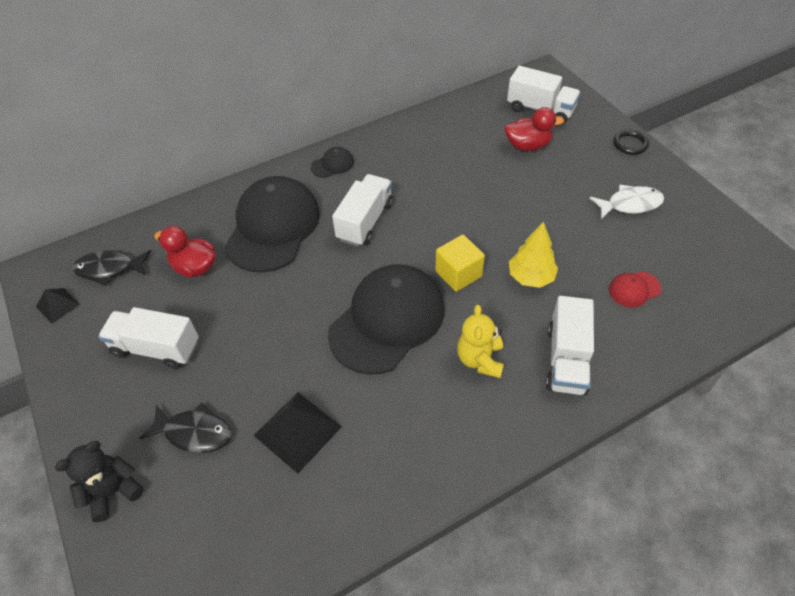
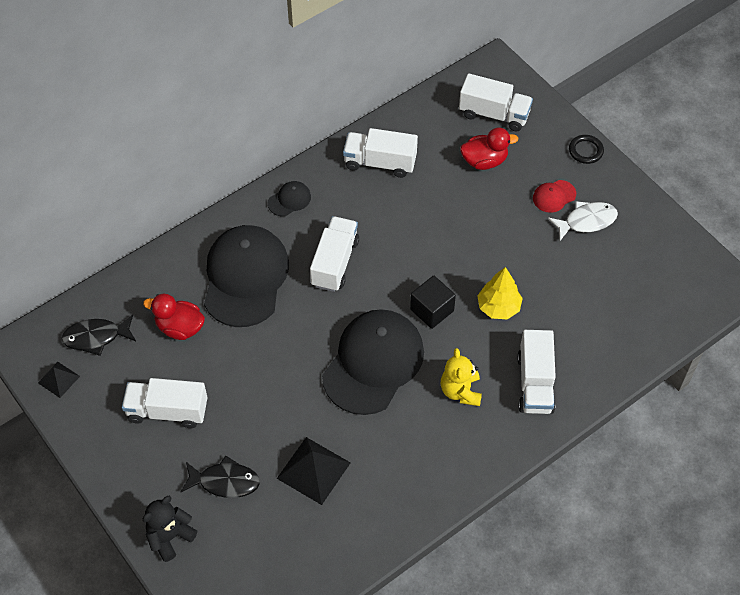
camera: 10 degrees left, 5 degrees up
(425, 140) = (380, 163): none -> white truck
(458, 274) = (432, 310): yellow cube -> black cube
(634, 289) = (591, 310): red cap -> red cap (554, 196)

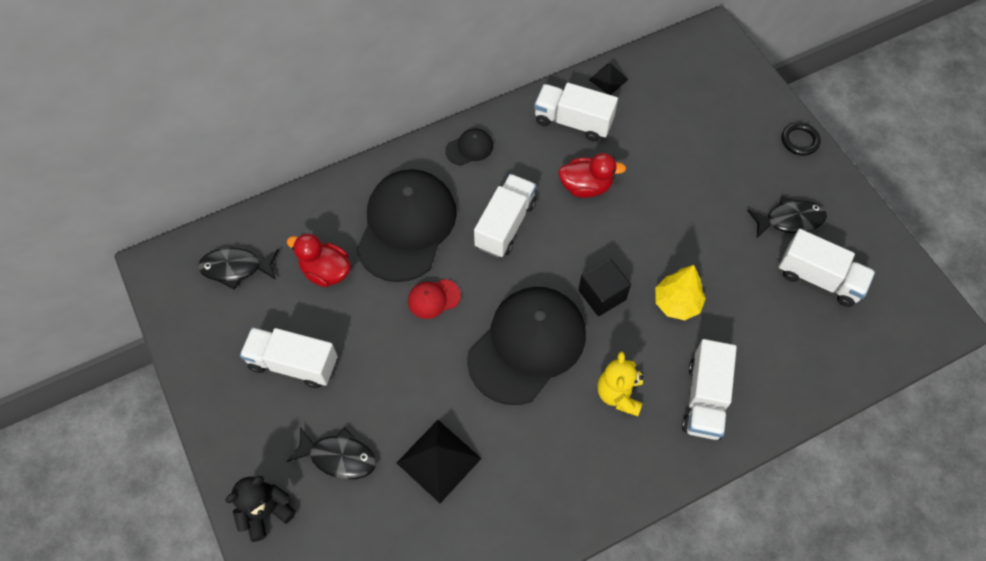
camera: 10 degrees right, 5 degrees up
(58, 379) = (186, 309): black pyramid -> black pyramid (608, 79)
(484, 161) = (686, 136): red duck -> red duck (586, 187)
(494, 114) = (704, 86): white truck -> white truck (819, 278)
(554, 196) = (757, 186): red cap -> red cap (433, 298)
(586, 221) = (790, 220): white fish -> black fish

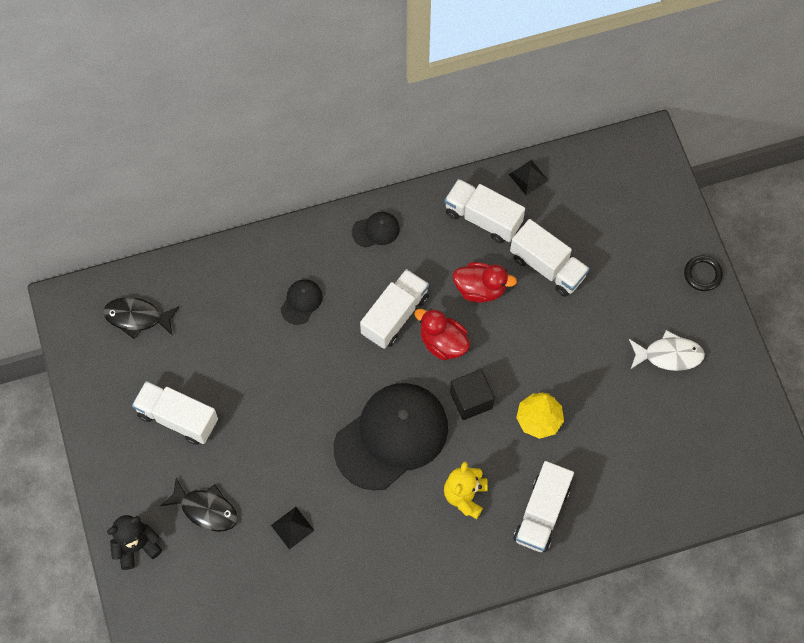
camera: 10 degrees right, 5 degrees up
(326, 271) = (219, 334): red duck -> red duck (443, 343)
(406, 226) = (301, 302): black cap -> black cap, size x0.42
(433, 298) = (314, 377): red cap -> none
(439, 460) = (292, 528): black pyramid -> black pyramid, size x0.58
(790, 220) = (669, 355): black fish -> white fish
(819, 278) = (680, 418): white truck -> white truck (547, 267)

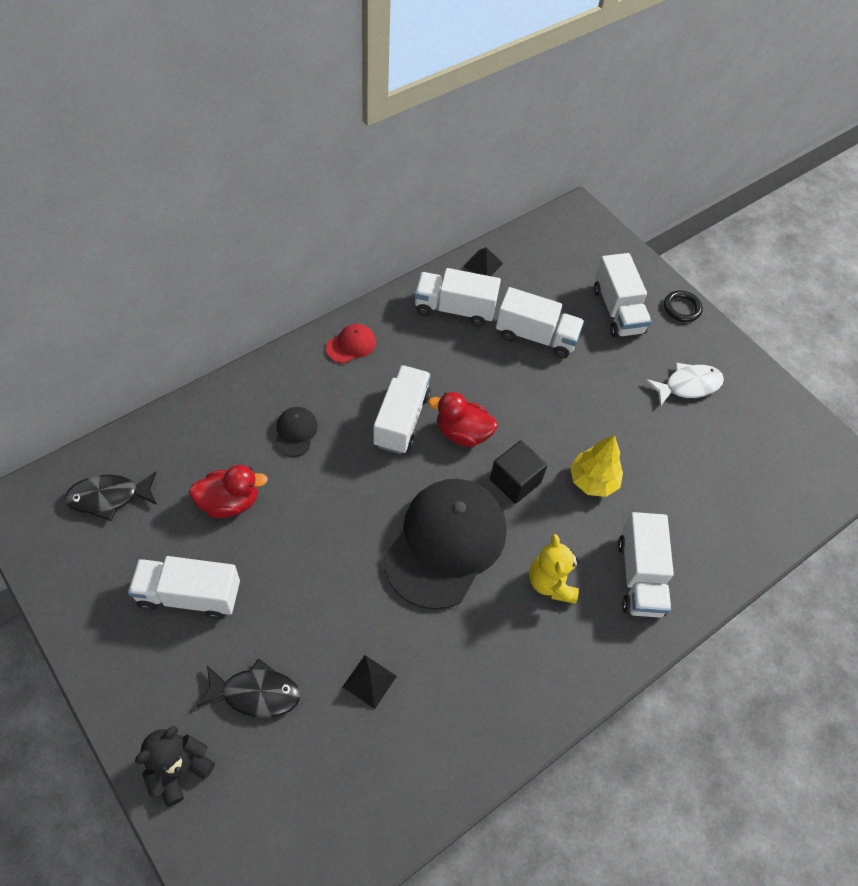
camera: 25 degrees left, 10 degrees down
(376, 230) = (351, 345): black cap -> red cap
(480, 289) = (479, 373): red duck -> red duck (229, 502)
(637, 260) = (617, 310): none -> white truck

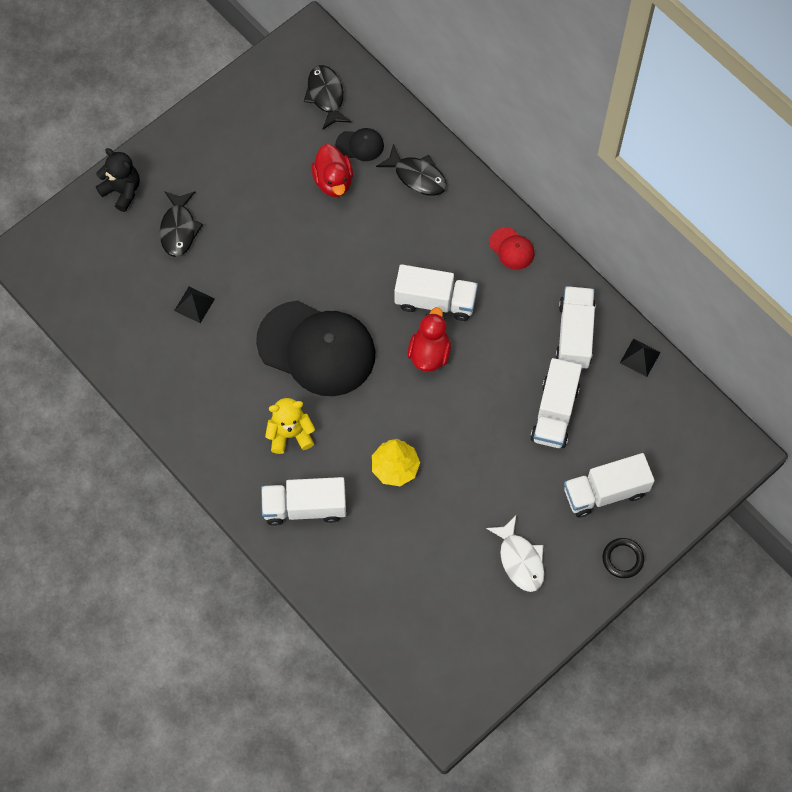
camera: 90 degrees right, 10 degrees up
(189, 595) = (250, 170): white truck -> none
(244, 417) = (417, 176): none -> black fish
(295, 432) = (408, 218): black cap -> black cap (360, 145)
(515, 481) = (385, 401): black cube -> none

